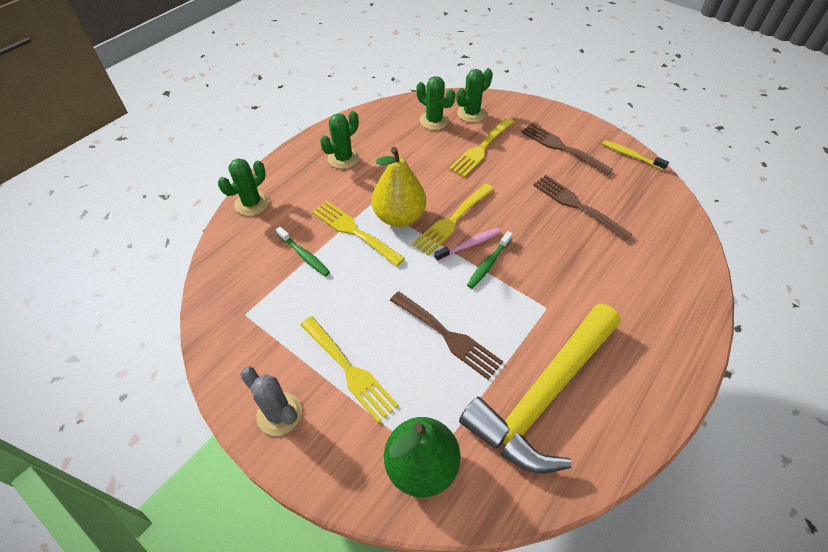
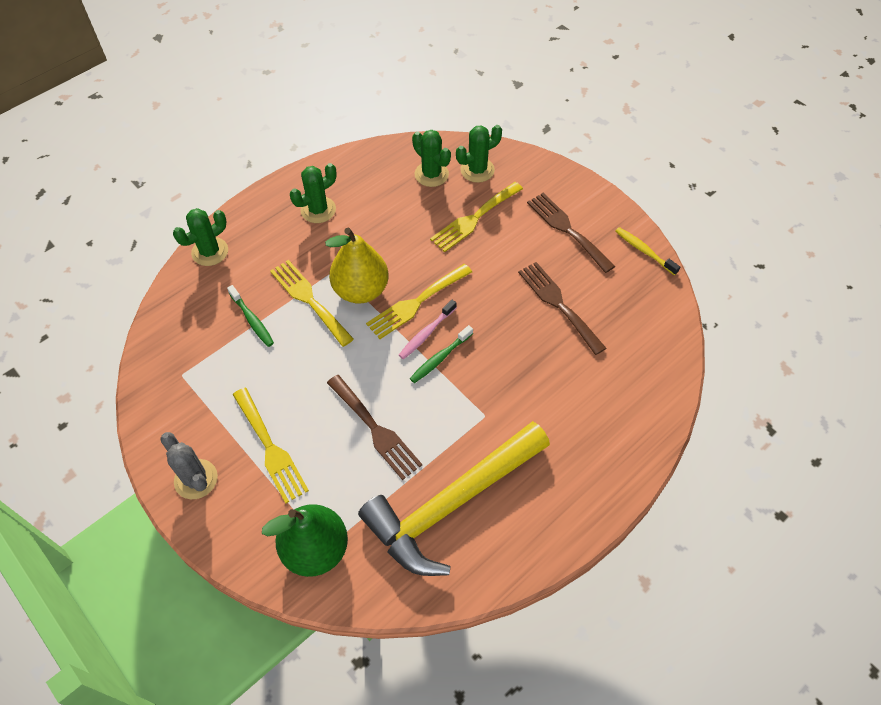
camera: 10 degrees right, 5 degrees up
(469, 245) = (426, 333): pink toothbrush -> pink toothbrush turned 150 degrees clockwise

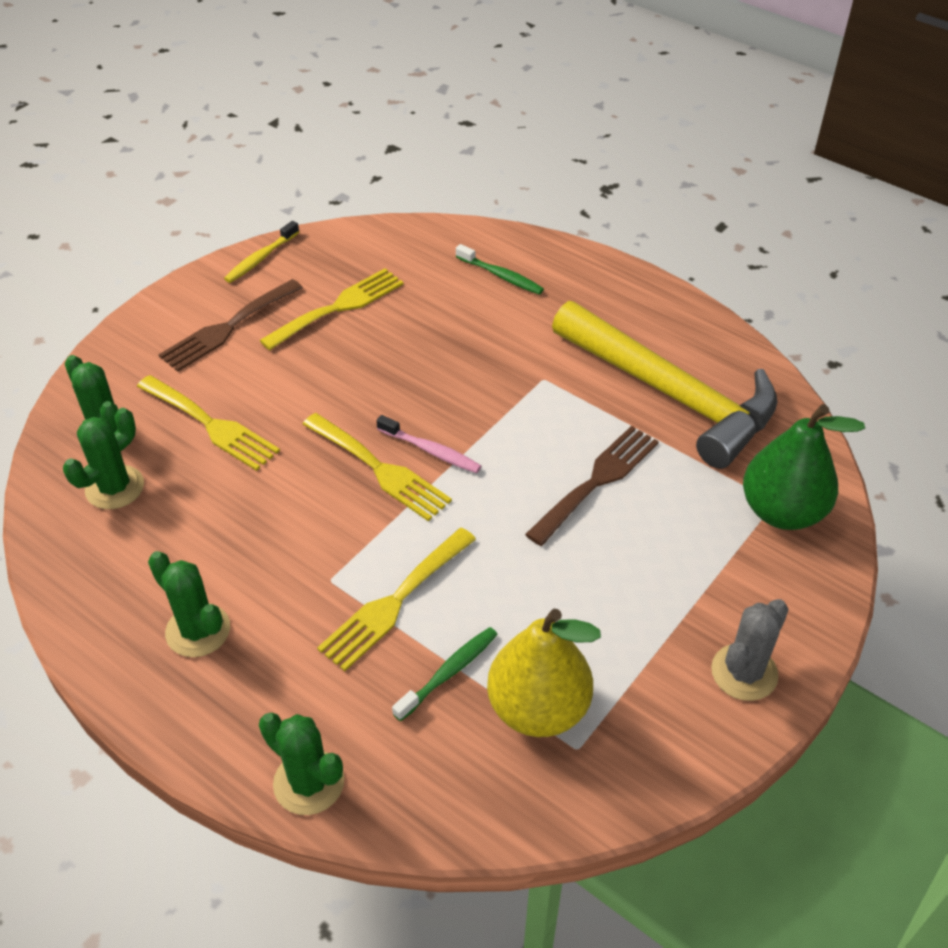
camera: 100 degrees left, 10 degrees down
(270, 448) = (664, 592): yellow fork -> yellow fork (339, 307)
(361, 290) = (366, 538): yellow pear -> yellow pear (538, 708)
(440, 358) = (468, 431): green toothbrush -> green toothbrush (501, 276)
(558, 304) = (358, 327): brown fork -> none

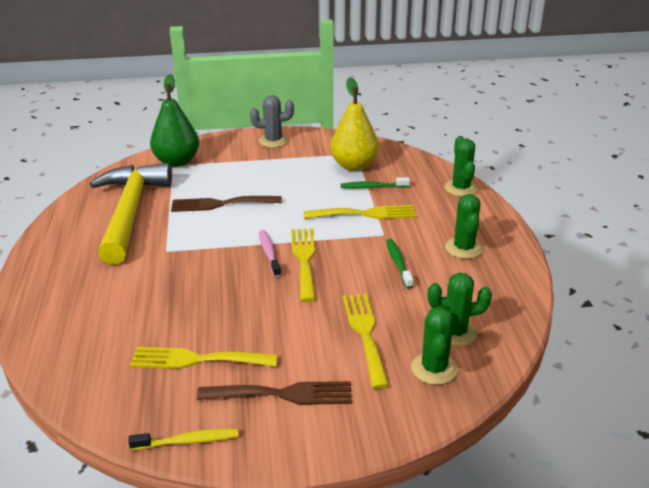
camera: 135 degrees left, 15 degrees down
(501, 276) = (80, 314): green toothbrush -> green toothbrush (398, 263)

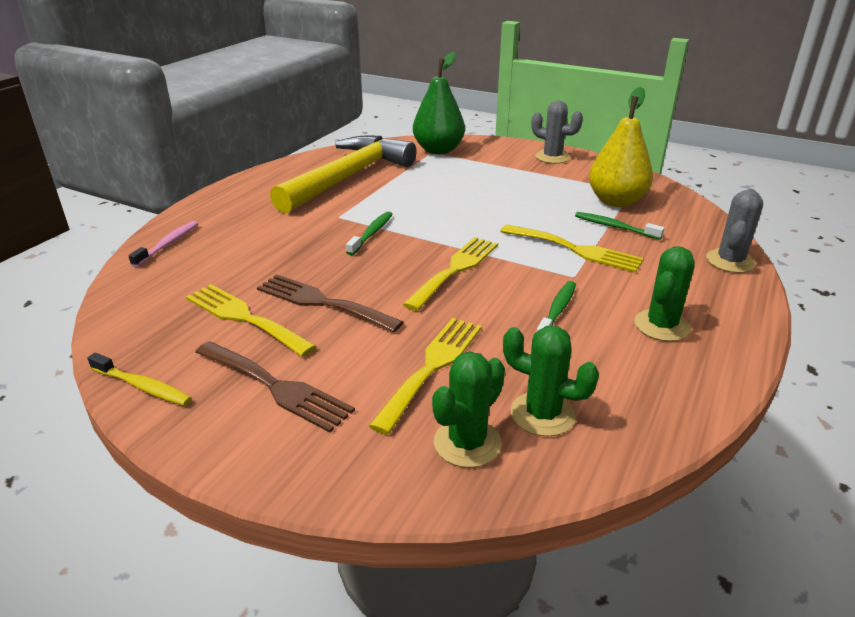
camera: 35 degrees right, 0 degrees up
(211, 255) = (371, 233): none -> green toothbrush
(220, 204) = (434, 195): brown fork -> brown fork (321, 302)
(269, 253) = (427, 251): pink toothbrush -> pink toothbrush (168, 244)
(461, 188) = (730, 261): green cactus -> grey cactus

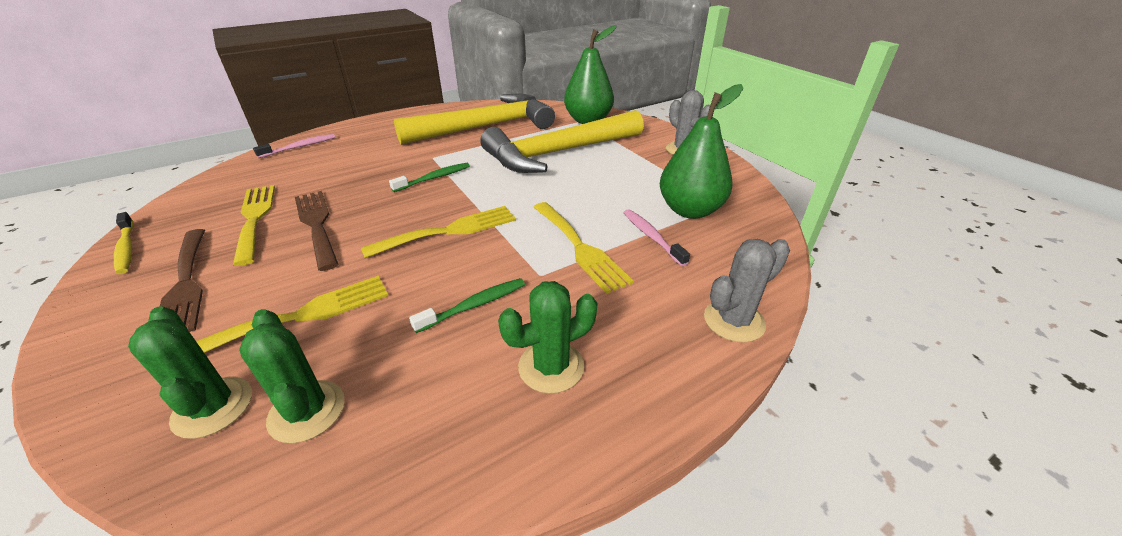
camera: 30 degrees right, 5 degrees up
(453, 184) = (558, 153): none -> yellow hammer
(467, 443) = (213, 407): green cactus -> green cactus turned 75 degrees clockwise
(614, 227) = (651, 237): green toothbrush -> pink toothbrush
(616, 201) = (690, 210): yellow pear -> green pear

